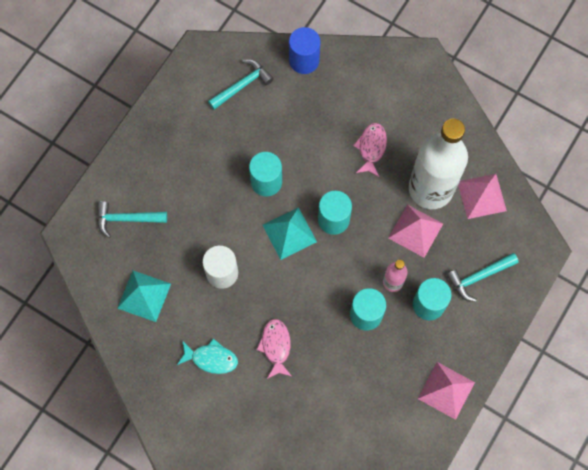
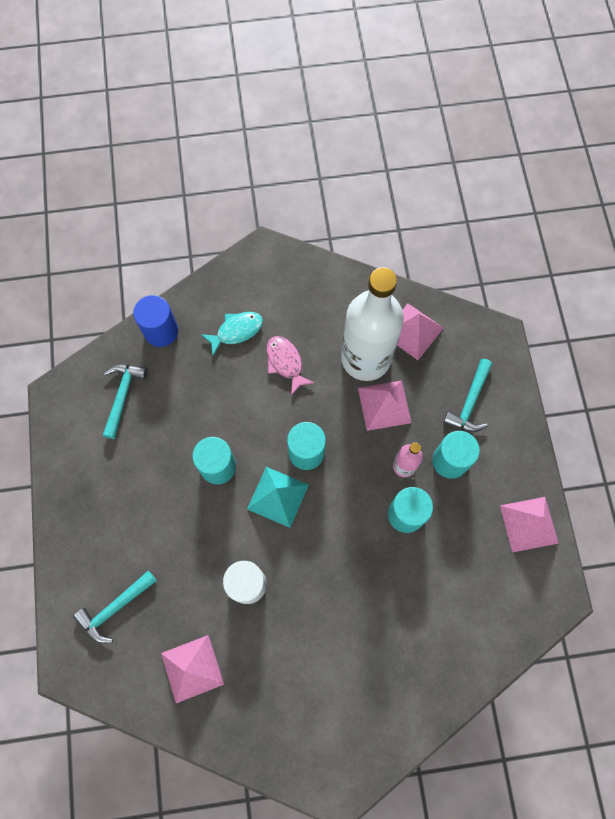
camera: 40 degrees left, 0 degrees up
(144, 295) = (192, 668): turquoise pyramid -> pink pyramid
(211, 358) = (304, 674): turquoise fish -> turquoise fish (236, 331)
(276, 346) = (353, 611): pink fish -> none

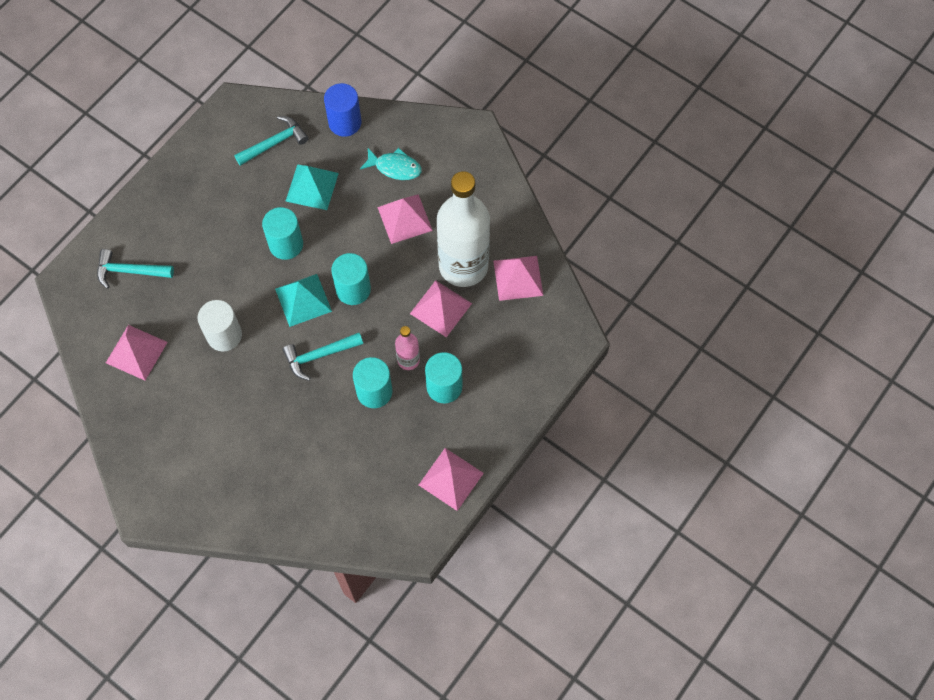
camera: 45 degrees right, 5 degrees down
(189, 403) = (312, 187): none -> turquoise pyramid
(285, 363) = (405, 218): pink fish -> pink pyramid
(470, 402) = (503, 362): turquoise hammer -> turquoise hammer (319, 355)

